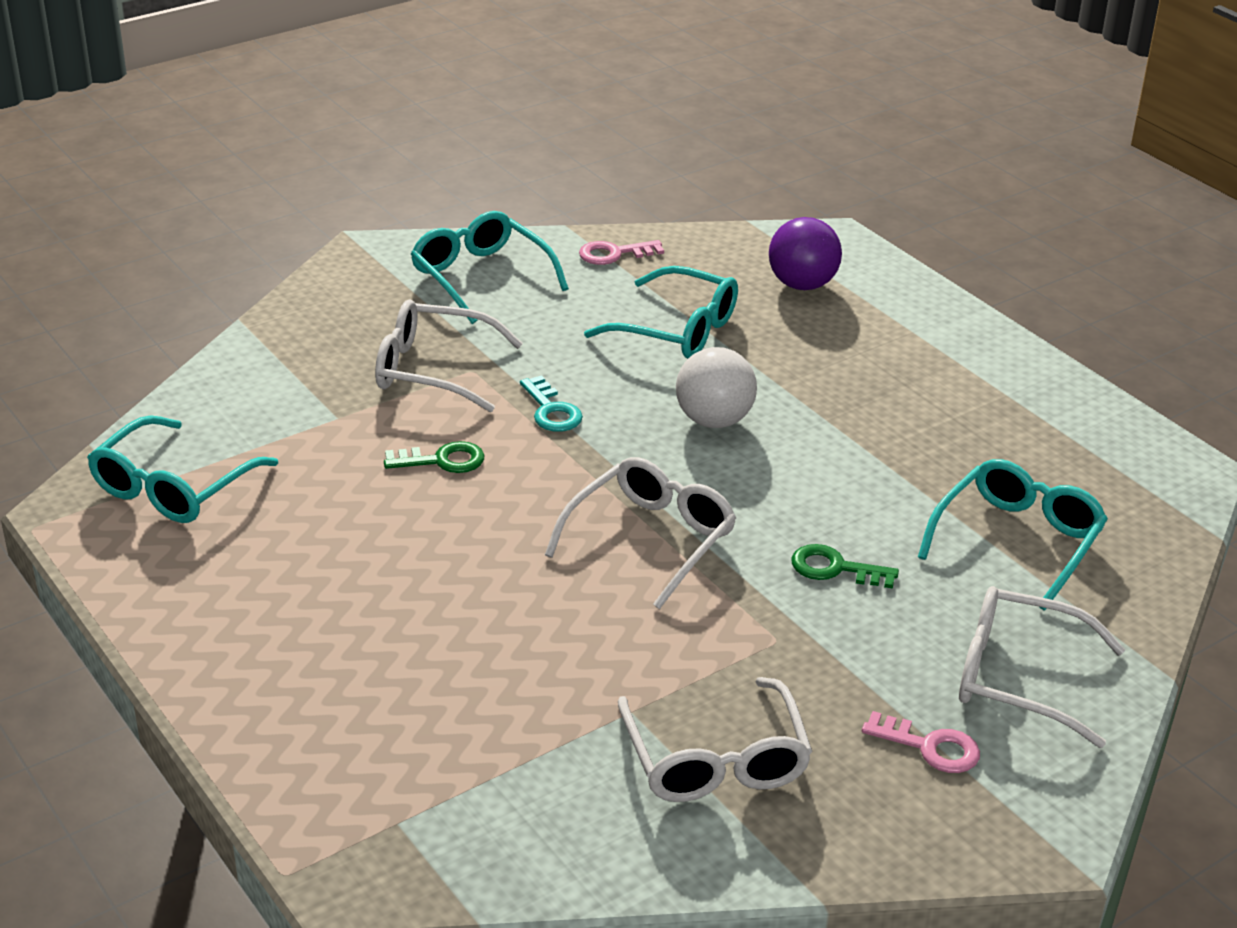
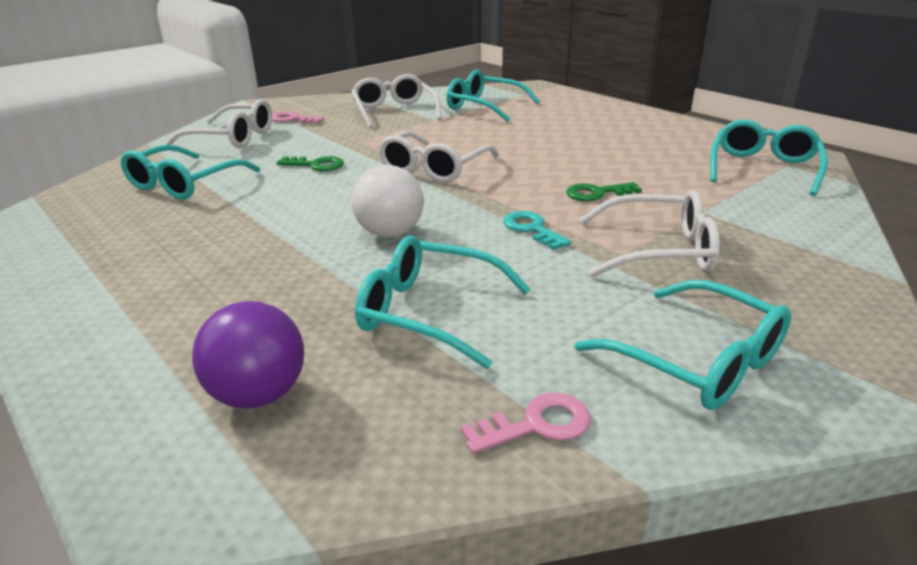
camera: 175 degrees right, 5 degrees down
(515, 759) = (484, 107): none -> turquoise glasses

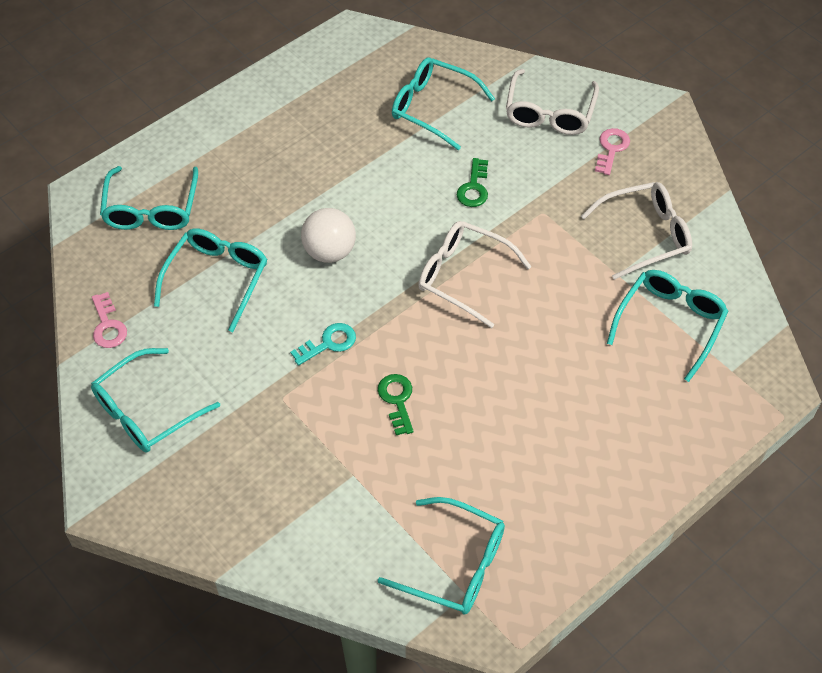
camera: 90 degrees right, 25 degrees up
(258, 394) = (151, 209): purple ball -> turquoise glasses
(659, 250) = (284, 424): white glasses -> none

